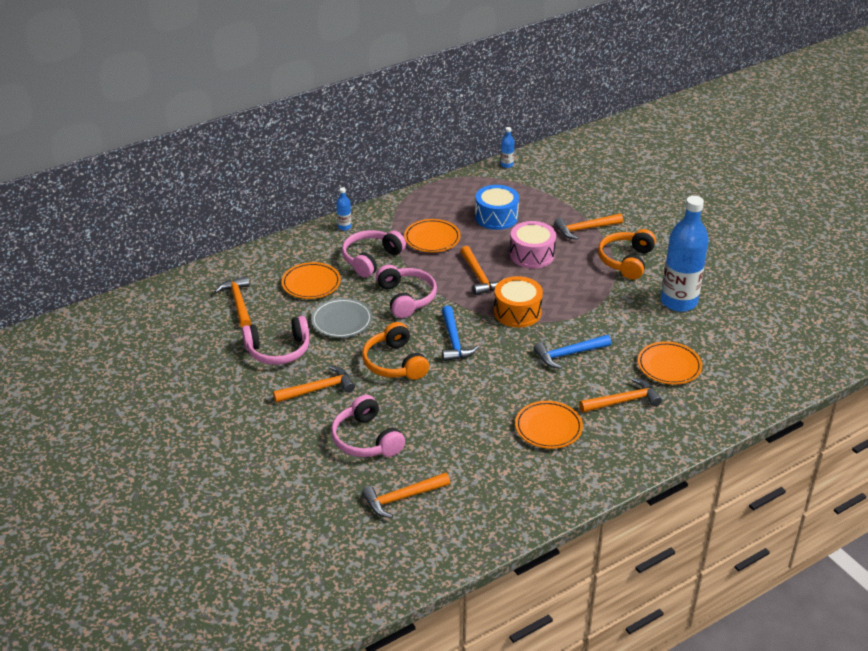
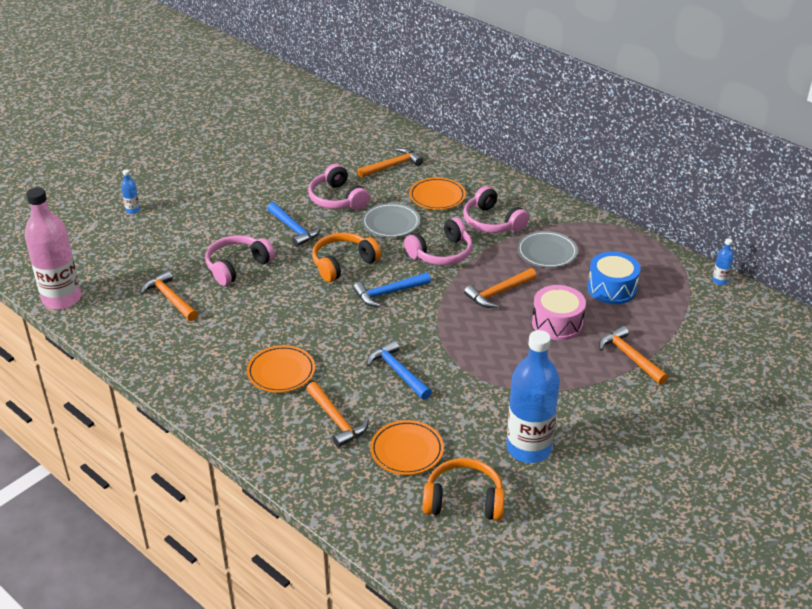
camera: 75 degrees right, 0 degrees up
(318, 389) = (293, 229): orange hammer -> blue hammer
(344, 227) = (535, 197): blue bottle -> blue bottle (133, 210)
(366, 593) = (62, 299): none -> pink bottle
(371, 259) = (492, 222): pink headphones -> pink headphones turned 150 degrees counterclockwise
(432, 238) = (547, 252): orange plate -> grey plate
(517, 312) = (452, 327): orange drum -> none
(626, 261) = (586, 397): orange headphones -> orange headphones (464, 500)

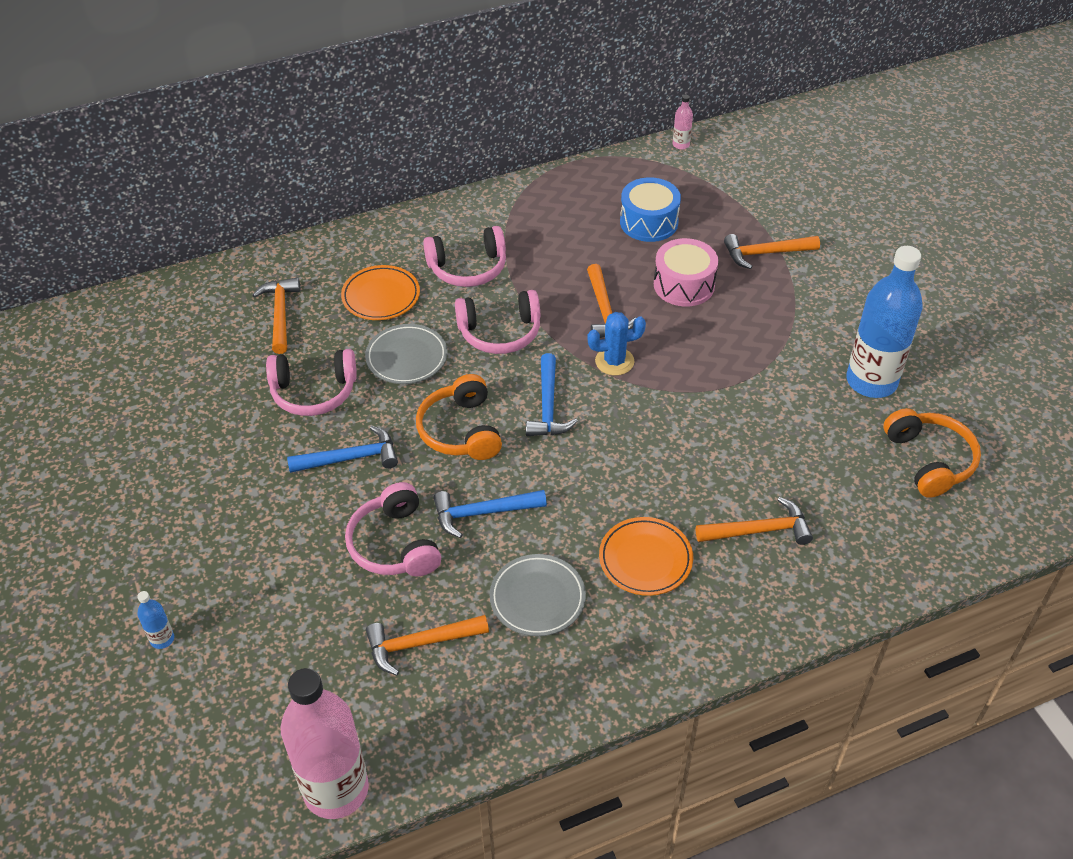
camera: 65 degrees left, 10 degrees up
(398, 372) = (699, 446): blue hammer -> blue hammer (483, 513)
(407, 450) = (836, 482): orange plate -> none
(441, 253) = (500, 332): pink headphones -> pink headphones turned 90 degrees clockwise
(452, 311) = (614, 361): none -> blue cactus
(464, 500) = (929, 460): orange headphones -> orange headphones turned 135 degrees clockwise
(547, 252) = (555, 246): grey plate -> grey plate (537, 598)
(719, 281) = (681, 145): blue bottle -> pink bottle

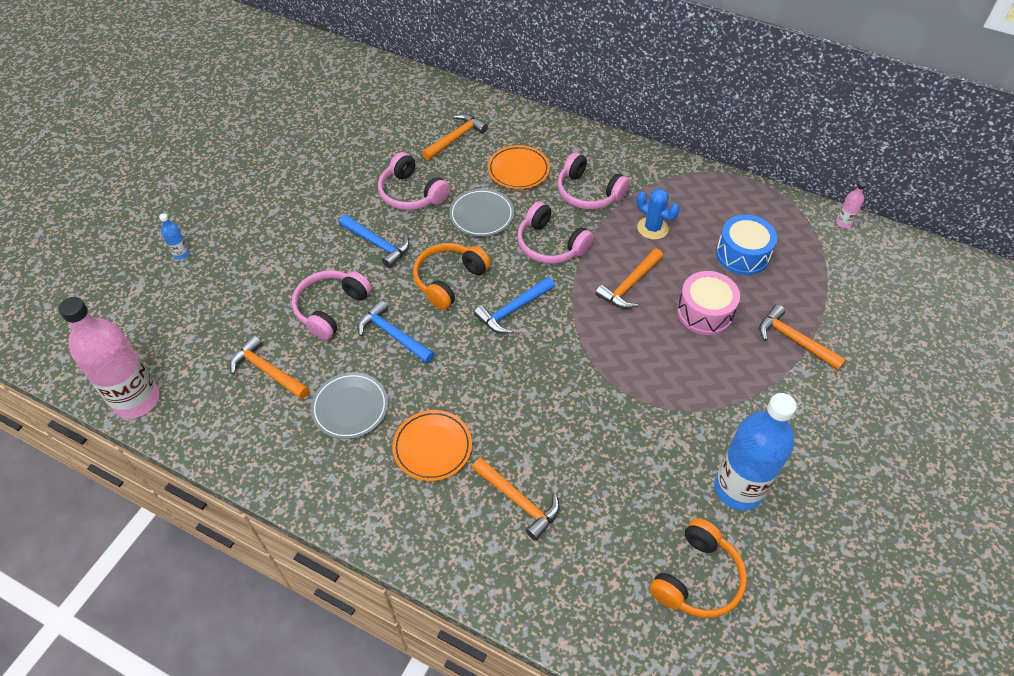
camera: 50 degrees right, 5 degrees up
(614, 361) = (589, 319): blue cactus -> blue cactus (652, 228)

